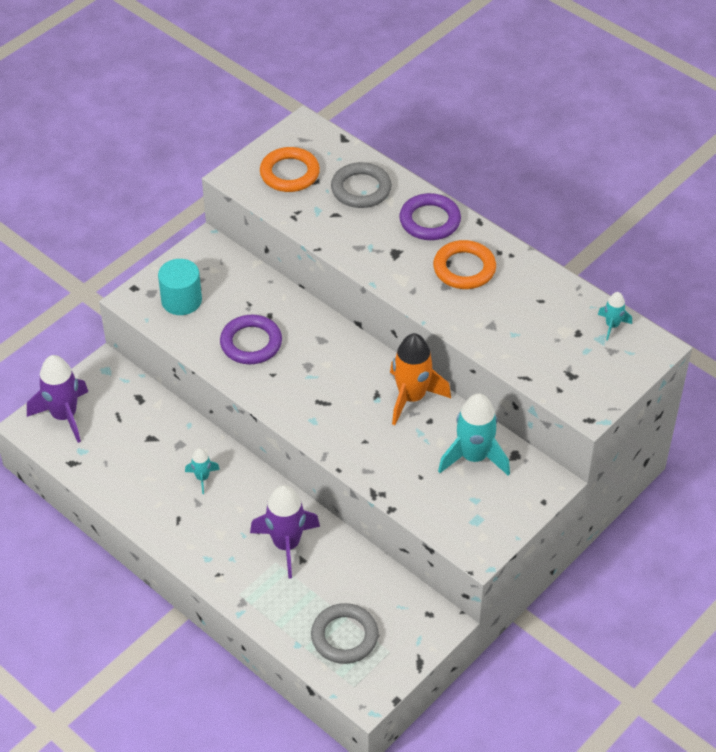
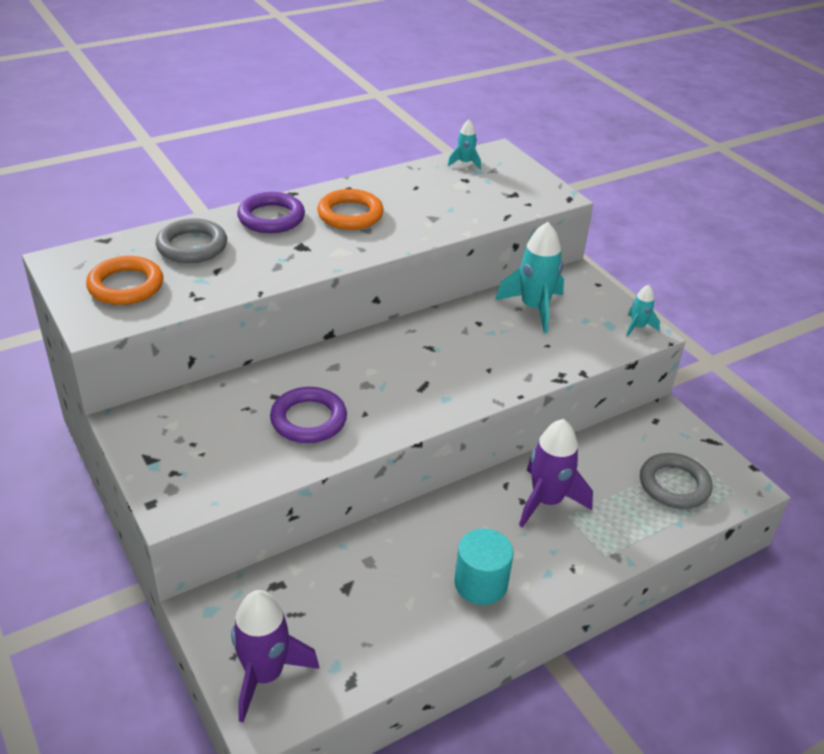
camera: 75 degrees left, 10 degrees down
(181, 300) = (203, 463): turquoise cylinder -> turquoise cylinder (481, 583)
(202, 478) = (429, 551): turquoise rocket -> turquoise rocket (638, 327)
(412, 397) = (444, 326): orange rocket -> none

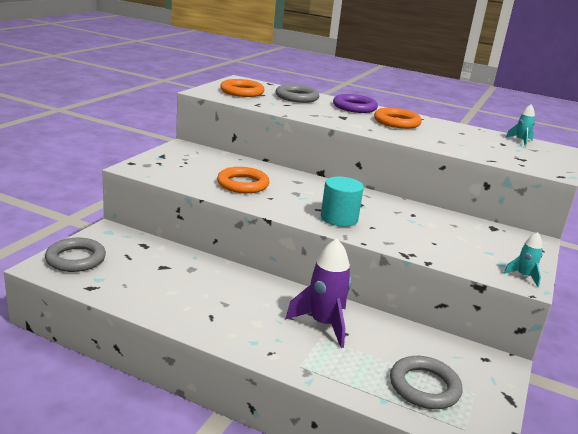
camera: 55 degrees right, 15 degrees down
(265, 675) = (76, 259): purple rocket -> grey ring
(308, 420) = (243, 184): purple ring -> orange ring
(481, 583) = (214, 314): turquoise cylinder -> turquoise cylinder (339, 218)
(534, 308) = (464, 230): turquoise rocket -> none

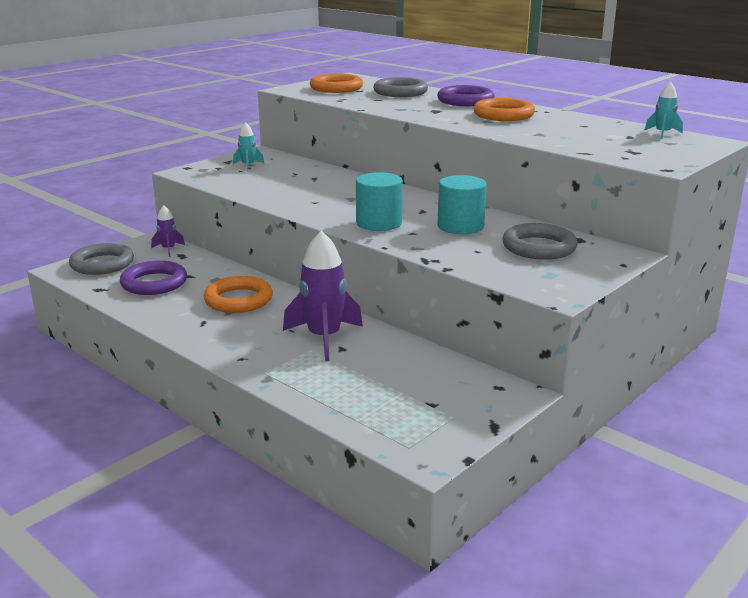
camera: 20 degrees right, 0 degrees up
(128, 239) = (168, 249): none -> purple rocket
(139, 277) = (154, 283): none -> purple ring
(243, 184) = (294, 189): orange ring -> orange ring (238, 300)
(402, 219) = (460, 226): none -> turquoise cylinder
(424, 387) = (394, 404): grey ring -> grey ring (539, 247)
(524, 276) = (563, 288): turquoise rocket -> turquoise rocket (248, 166)

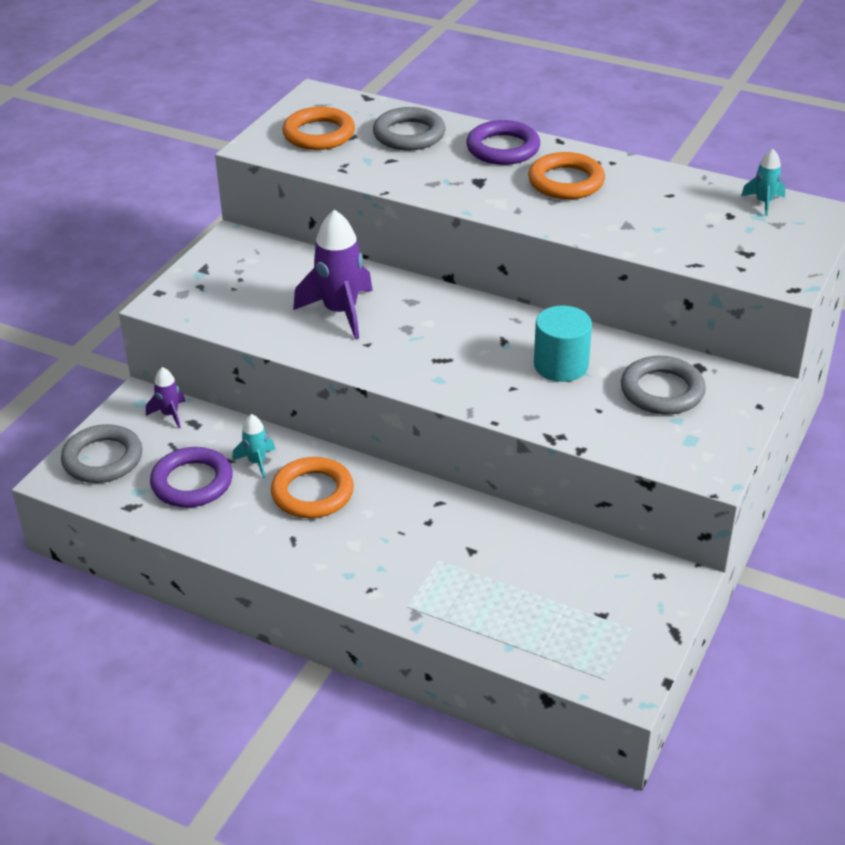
camera: 15 degrees left, 15 degrees up
(248, 166) = (237, 276): turquoise rocket -> turquoise rocket (257, 462)
(324, 338) = (444, 538): purple rocket -> purple rocket (340, 312)
(379, 223) = (466, 375): turquoise cylinder -> none

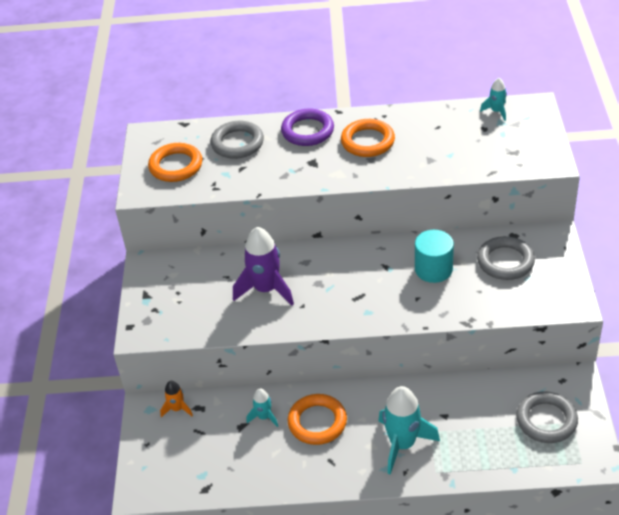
camera: 25 degrees left, 5 degrees up
(103, 459) = (158, 463): grey ring -> grey ring (546, 420)
(170, 414) = (177, 409): purple rocket -> orange rocket
(192, 482) = (233, 451): purple ring -> none
(392, 558) = (402, 444): none -> turquoise rocket

